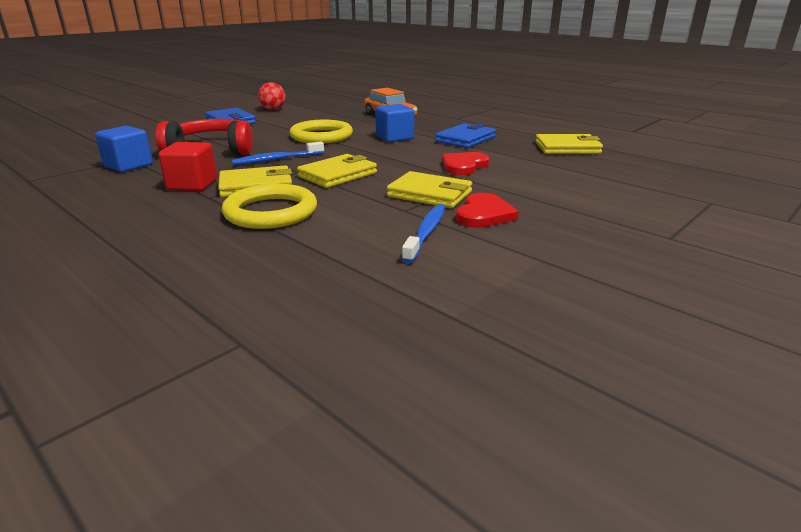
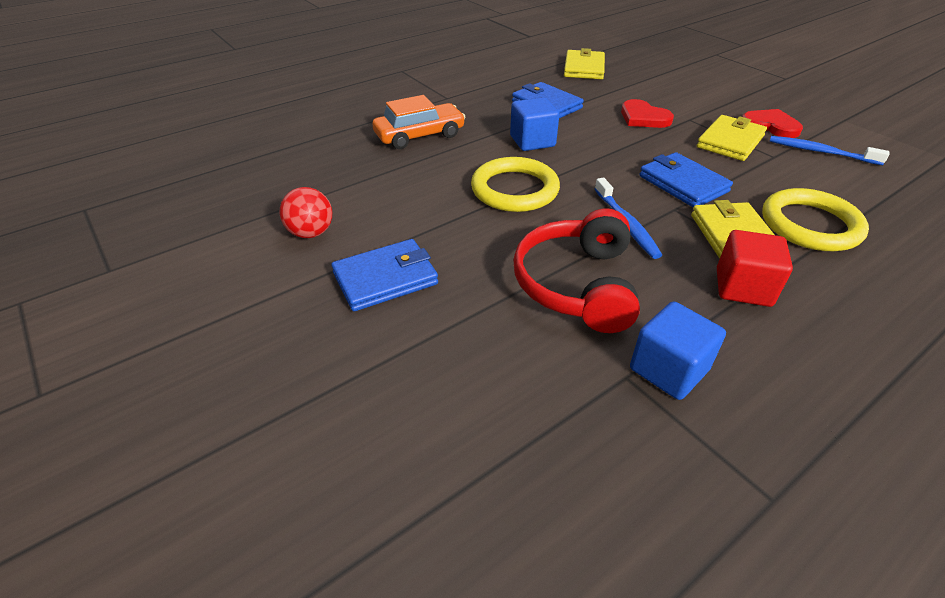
camera: 80 degrees left, 15 degrees up
(337, 175) = (683, 184): yellow wallet -> blue wallet

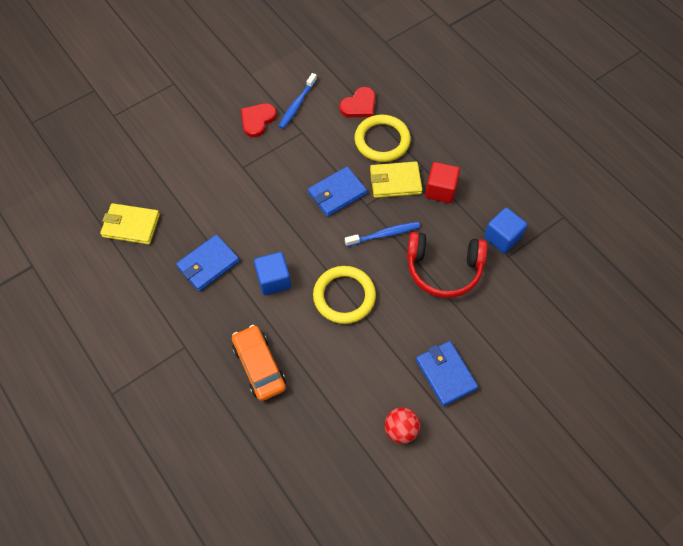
camera: 90 degrees left, 20 degrees up
(643, 117) = (238, 197): red heart -> red heart (359, 105)
(730, 141) = (280, 151): yellow wallet -> none

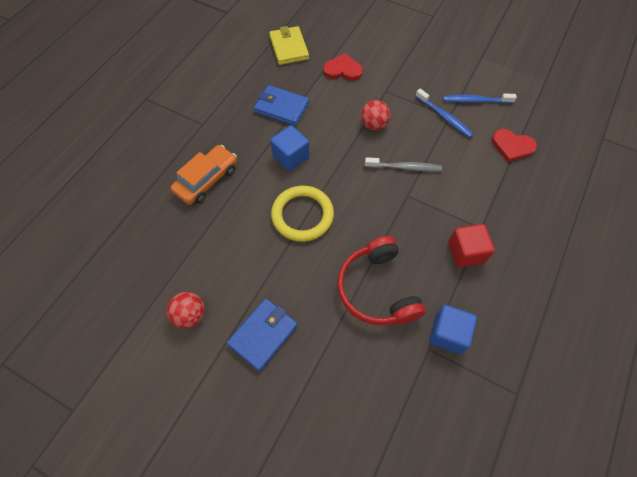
camera: 65 degrees right, 0 degrees up
(257, 120) = (438, 81): red heart -> red heart (343, 70)
(277, 195) = (373, 125): none -> red ball
(337, 193) = (404, 167): blue wallet -> grey toothbrush
(382, 140) = (486, 180): yellow ring -> none
(384, 234) = (385, 222): blue toothbrush -> blue toothbrush (444, 117)
(395, 181) = (448, 209): yellow wallet -> none

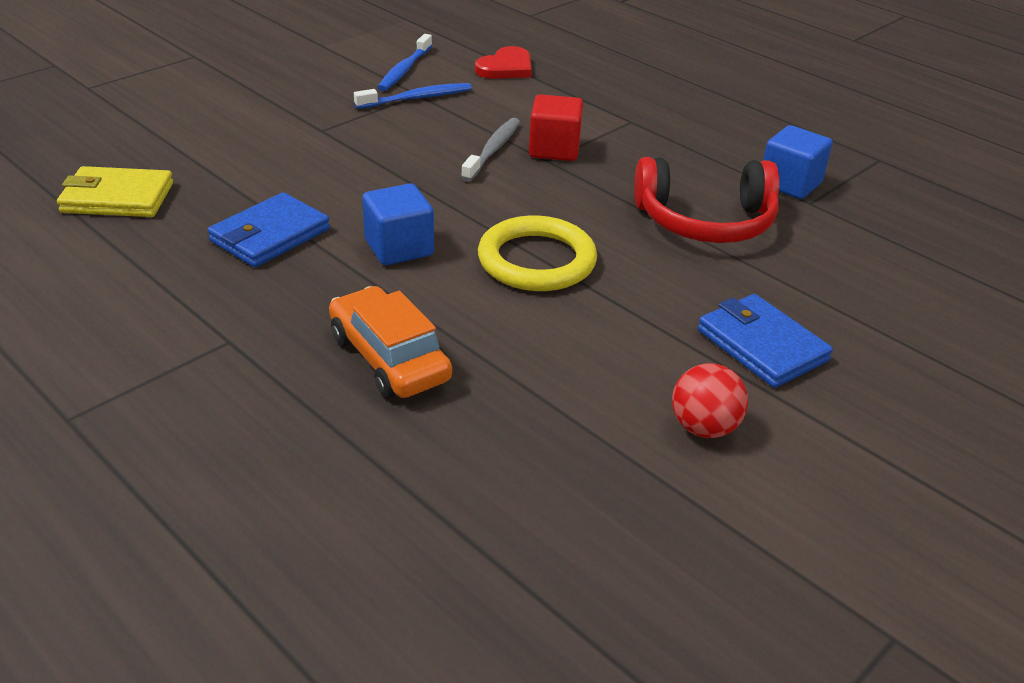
camera: 75 degrees left, 25 degrees down
(343, 70) = (235, 156): red heart -> none
(373, 125) = (387, 156): red ball -> none
(466, 252) = (666, 141): red cube -> red cube (554, 149)

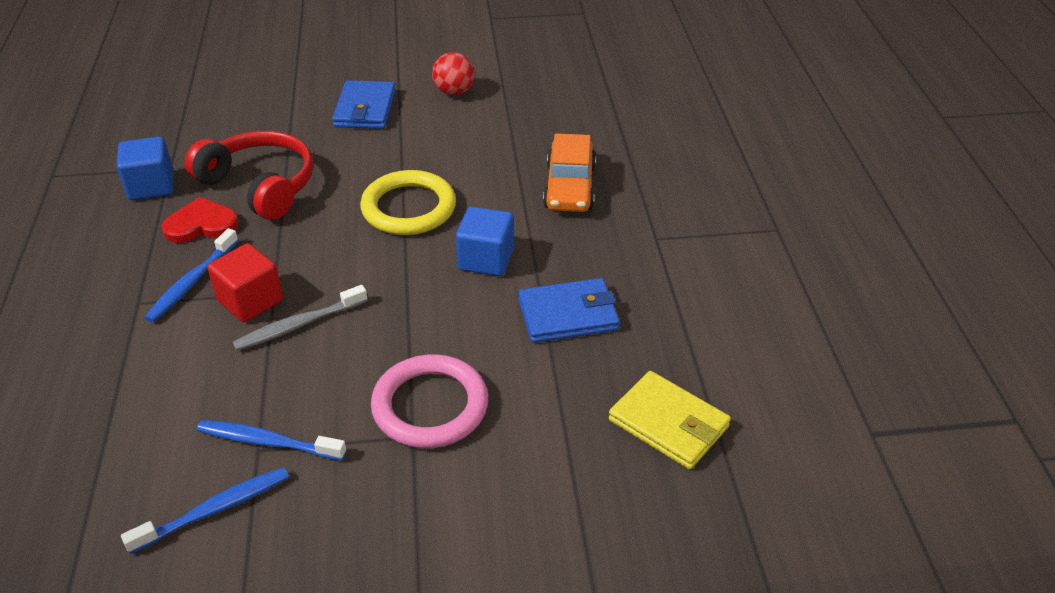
camera: 140 degrees left, 5 degrees up
(327, 146) = (430, 406): none -> pink ring
(506, 67) = (110, 451): red heart -> red heart (201, 224)
(618, 143) = (192, 282): none -> blue toothbrush

